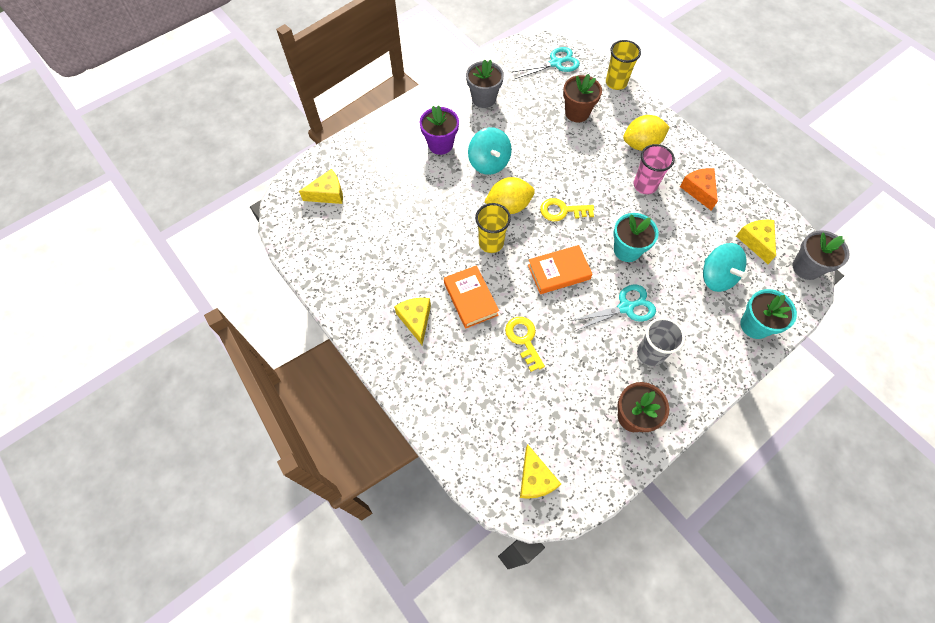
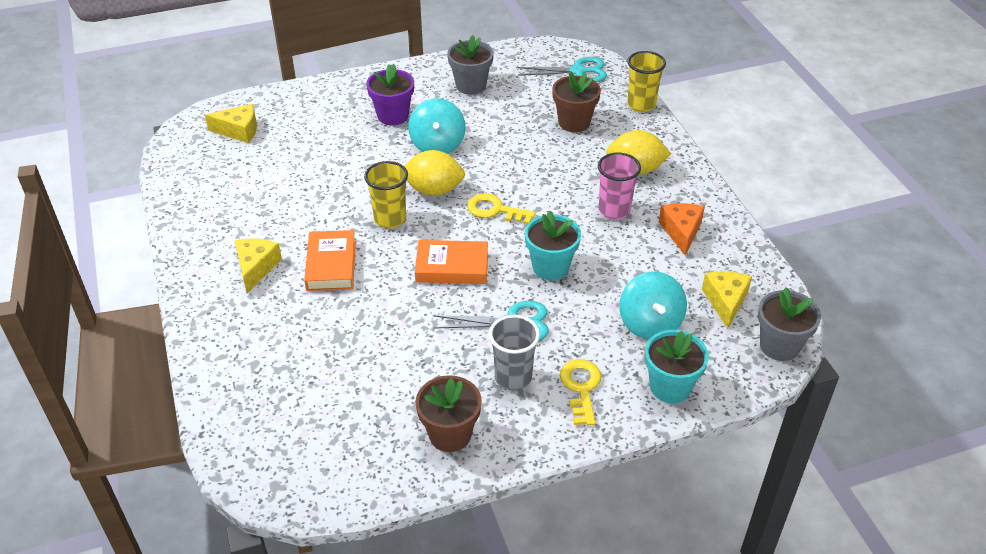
camera: 20 degrees right, 20 degrees down
(524, 339) = (367, 320): yellow key -> yellow key (581, 387)
(535, 479) = (289, 459): yellow cheese -> none

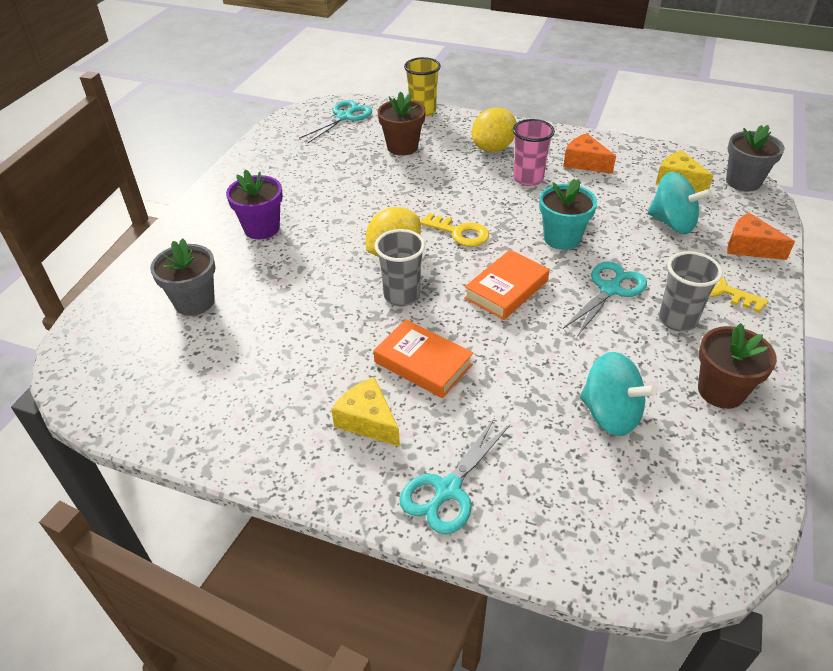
camera: 50 degrees left, 0 degrees up
(229, 333) = (447, 490): none -> turquoise scissors
(239, 131) = (136, 335): yellow cheese -> none
(390, 219) = (402, 296): yellow cup -> grey cup
(437, 145) = (337, 223): turquoise spinning top -> turquoise spinning top (610, 414)
(471, 85) = (284, 170): grey flower pot -> grey flower pot (194, 302)
(495, 210) = (460, 233): yellow key -> yellow key turned 120 degrees counterclockwise
(670, 387) = (749, 247): turquoise flower pot -> orange cheese

